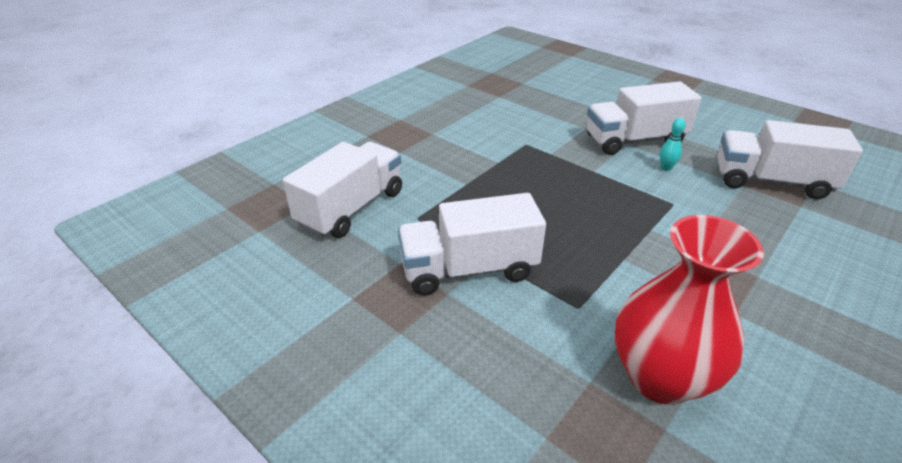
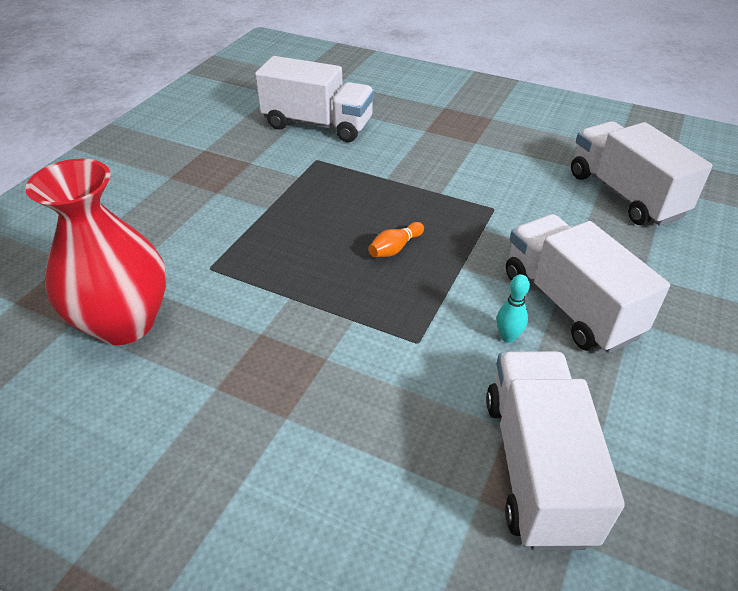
camera: 75 degrees right, 5 degrees up
(469, 269) = (250, 198): white truck -> white truck (625, 195)
(566, 195) = (395, 248): none -> orange bowling pin

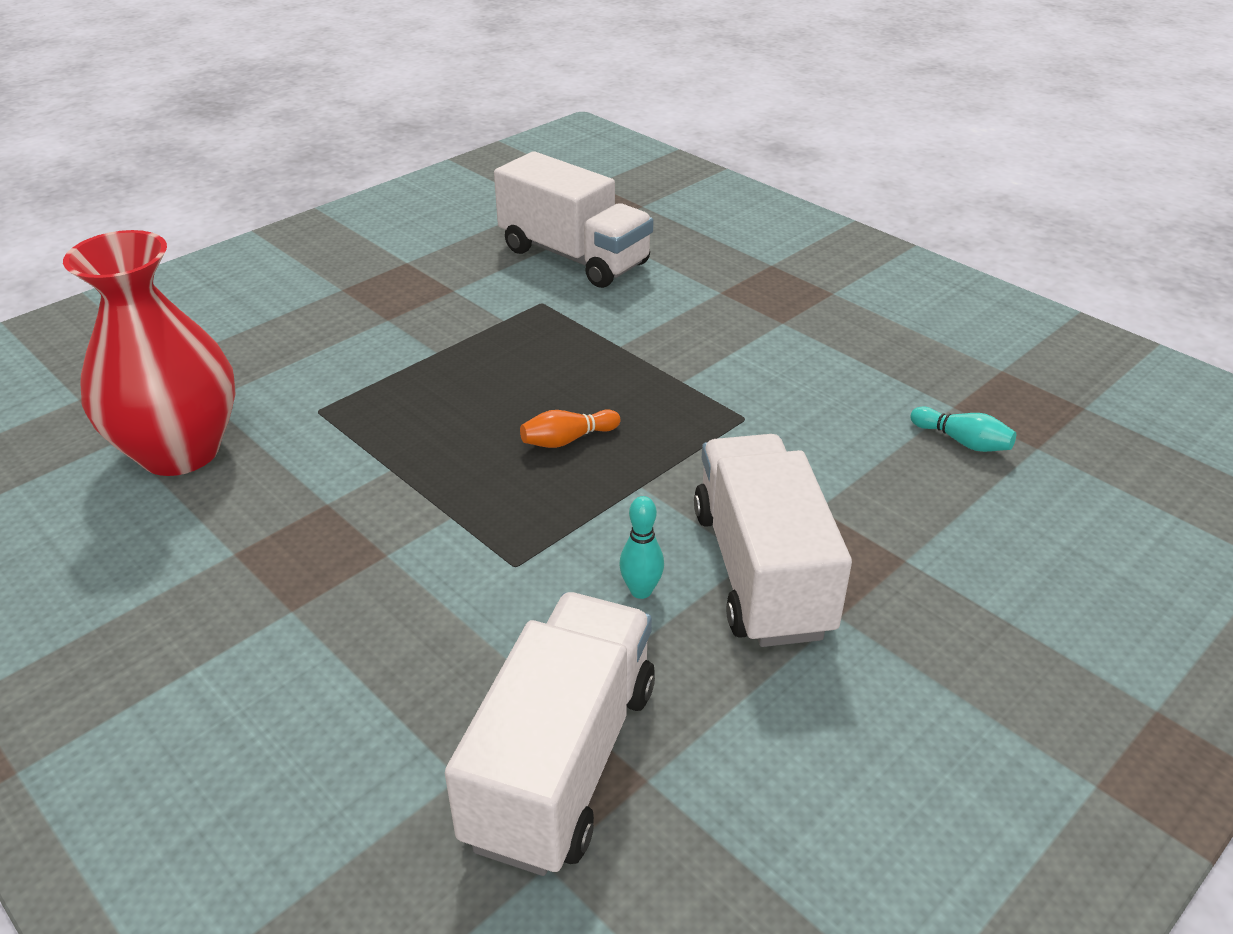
camera: 20 degrees right, 5 degrees down
(625, 195) = (962, 441): white truck -> turquoise bowling pin

